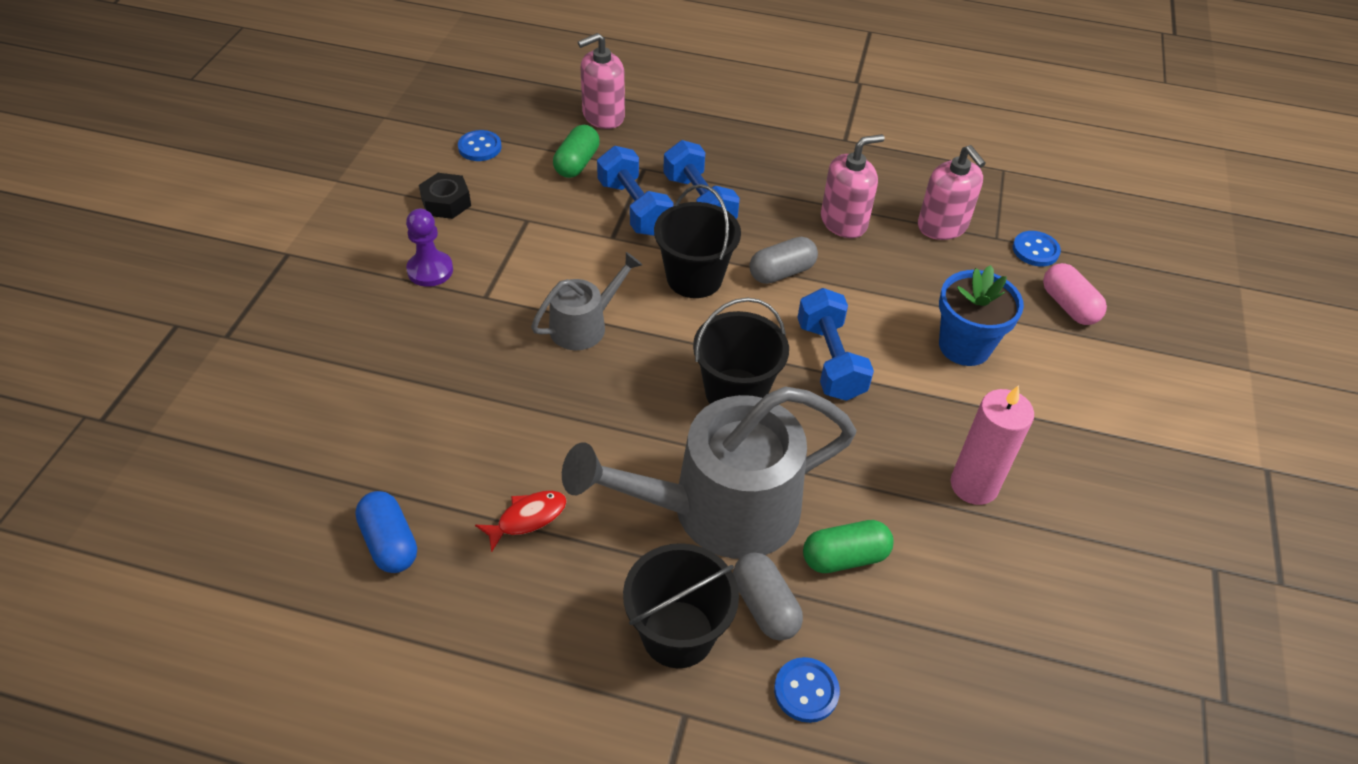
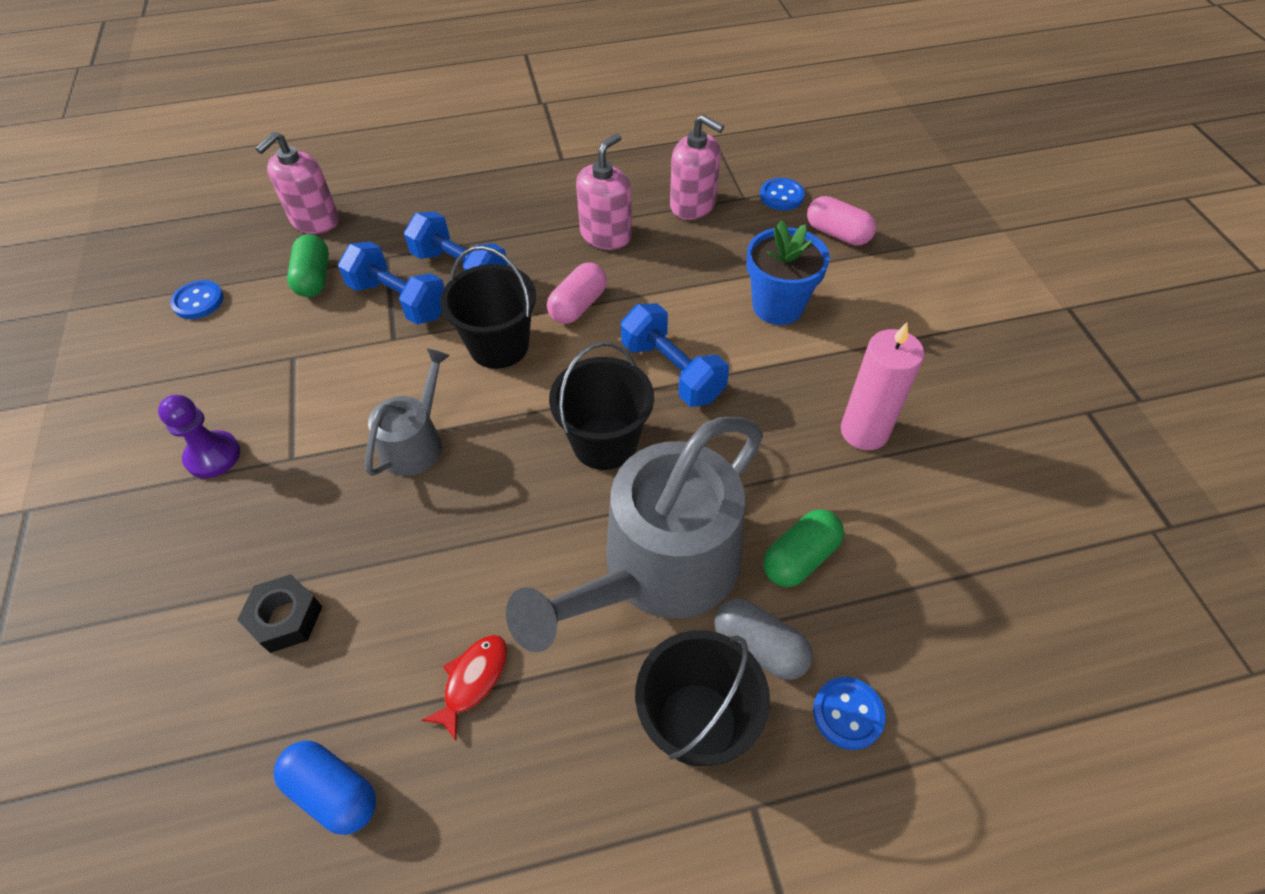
camera: 25 degrees left, 5 degrees up
(446, 202) = (191, 374): black nut -> black nut (285, 618)
(781, 272) = (578, 305): grey capsule -> pink capsule

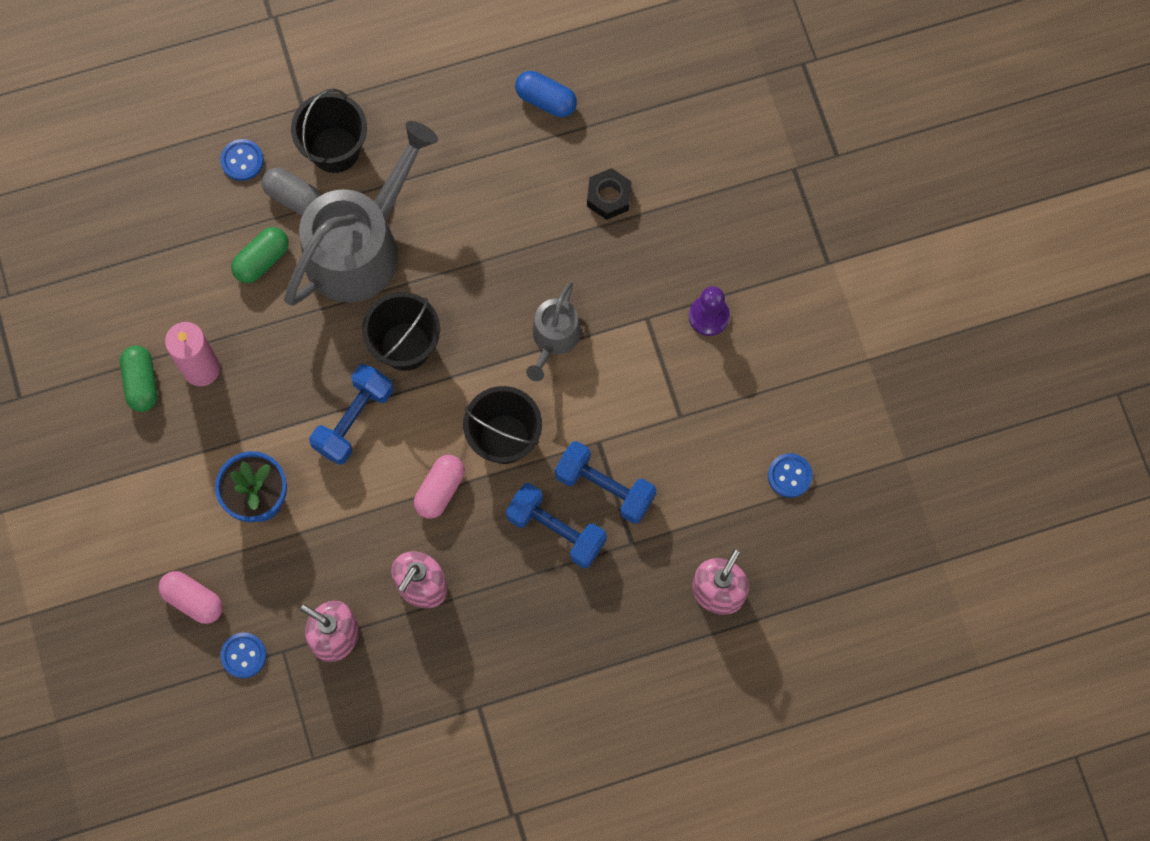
camera: 175 degrees right, 20 degrees up
(314, 278) = (692, 511): green capsule -> green capsule (141, 383)
(473, 680) = (476, 165): red fish -> none
(672, 371) = (354, 420): blue dumbbell -> blue dumbbell turned 75 degrees clockwise

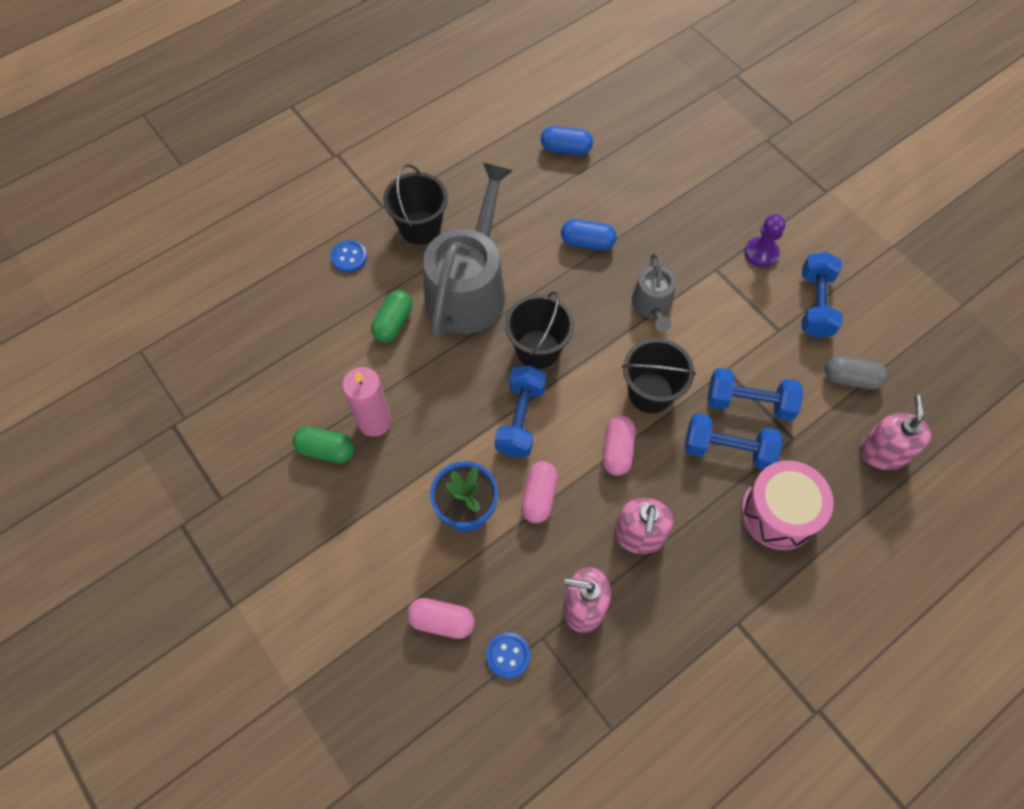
camera: 20 degrees left, 10 degrees down
(141, 383) = (326, 450): green capsule -> green capsule turned 45 degrees counterclockwise
(294, 197) = (401, 270): grey capsule -> grey capsule (850, 378)
(338, 510) = (539, 496): none -> pink capsule
(516, 234) = (587, 242): none -> blue capsule
(575, 615) = (778, 513): none -> pink drum
(609, 197) = (644, 197): black nut -> none
(737, 400) = (815, 304): none -> blue dumbbell
(789, 476) = (885, 345): blue button -> none

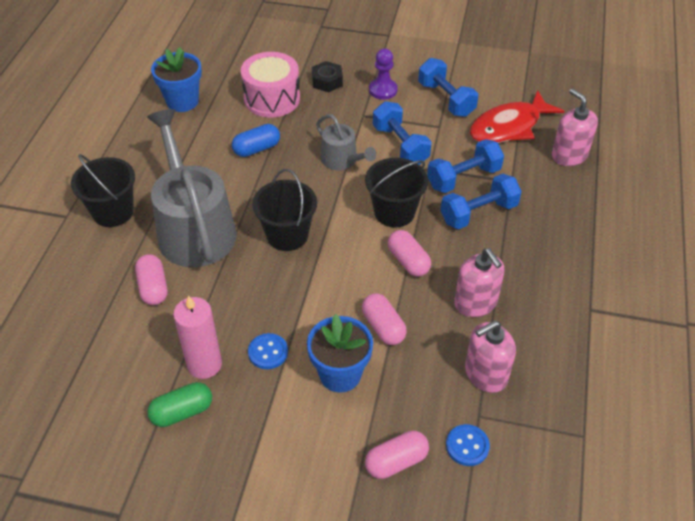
camera: 40 degrees left, 15 degrees down
(349, 257) = (69, 266): blue button -> blue button (268, 352)
(393, 323) = (153, 287): green capsule -> pink capsule
(520, 419) = (319, 287): blue dumbbell -> blue dumbbell (400, 145)
(566, 149) = (182, 101): blue capsule -> blue flower pot
(716, 209) = (327, 81): none -> black nut
(778, 513) = (547, 228): pink drum -> pink drum (272, 99)
(850, 378) = (509, 127): grey capsule -> red fish

